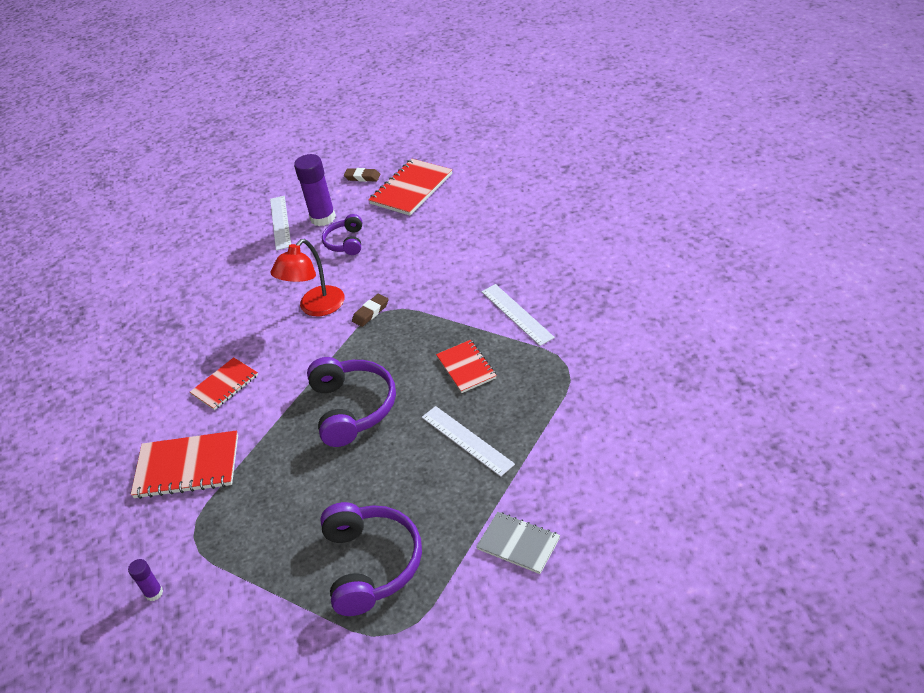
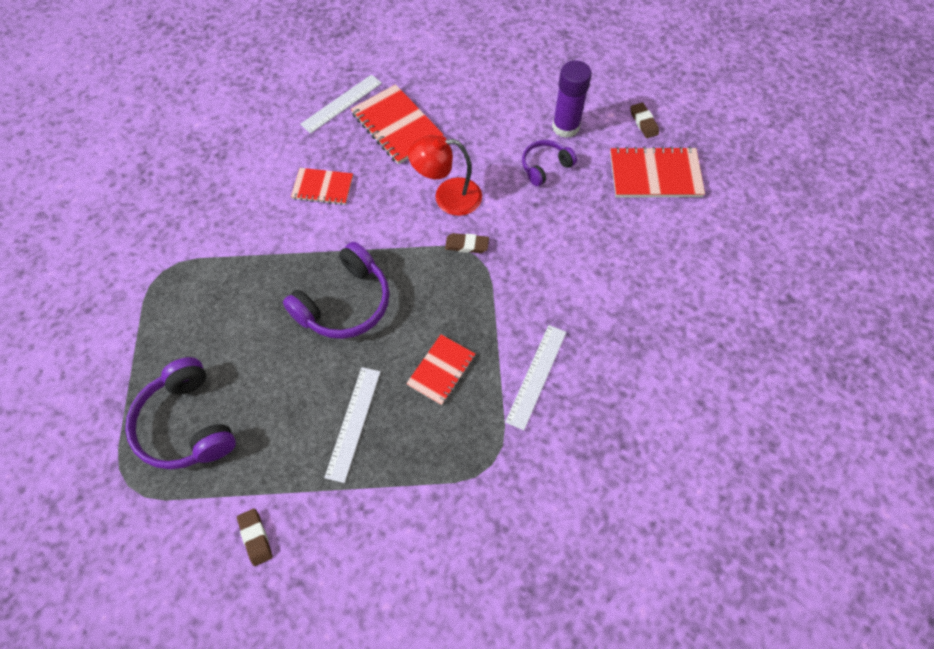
camera: 50 degrees right, 20 degrees up
(154, 593) = (100, 280): purple glue stick -> none
(187, 467) = (226, 220): red notebook -> red notebook (397, 126)
(280, 222) = (538, 97): white ruler -> white ruler (342, 104)
(372, 564) = (186, 424): purple headphones -> purple headphones turned 105 degrees clockwise
(518, 544) = (256, 537): grey notebook -> brown eraser

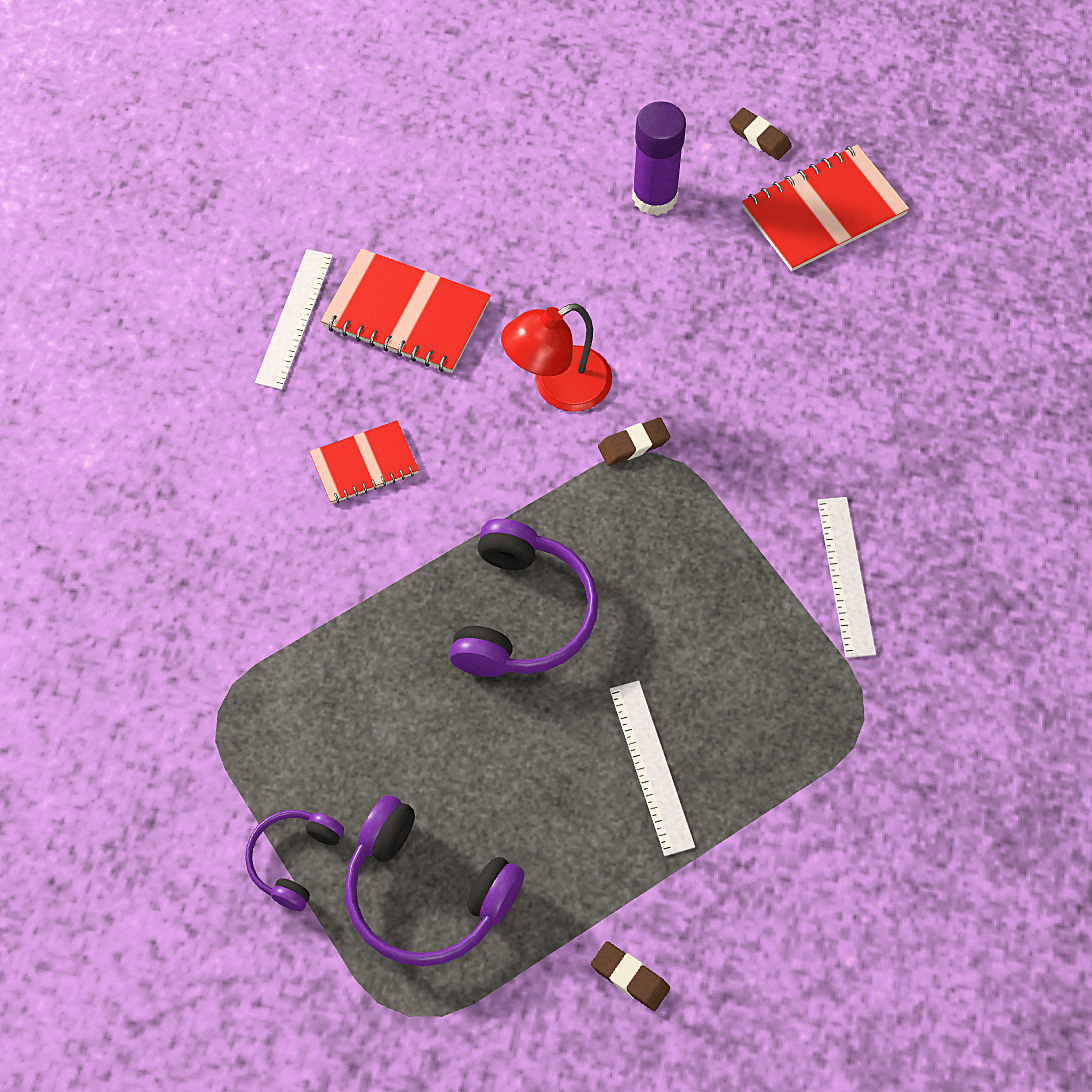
camera: 30 degrees left, 0 degrees up
(441, 370) = (718, 635): red notebook -> none
(545, 166) = (665, 272): purple headphones -> purple headphones (293, 860)

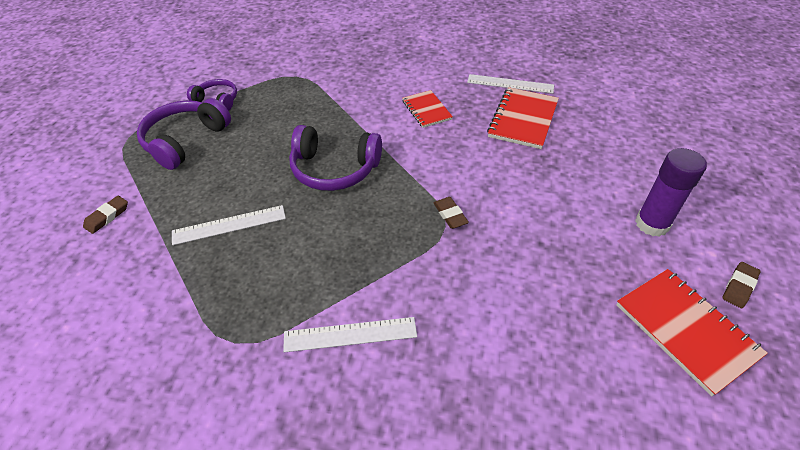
camera: 90 degrees right, 15 degrees down
(558, 387) = (487, 180): red lamp -> none

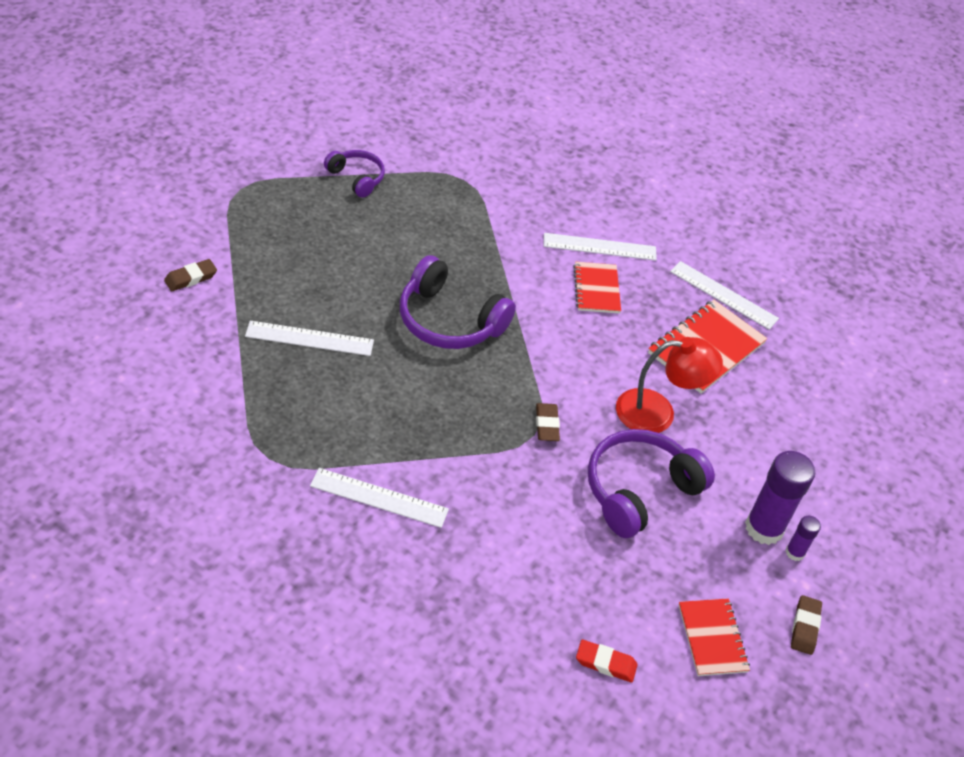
camera: 15 degrees right, 0 degrees up
(185, 141) = (300, 218): purple headphones -> purple headphones (639, 490)
(412, 84) = (599, 247): none -> white ruler
(521, 173) = (657, 412): none -> red lamp
(625, 397) = (605, 663): none -> red eraser
(685, 232) = (795, 552): none -> purple glue stick
(685, 330) = (712, 638): red notebook -> red notebook, size x0.63
(739, 287) = (805, 627): brown eraser -> brown eraser turned 45 degrees counterclockwise

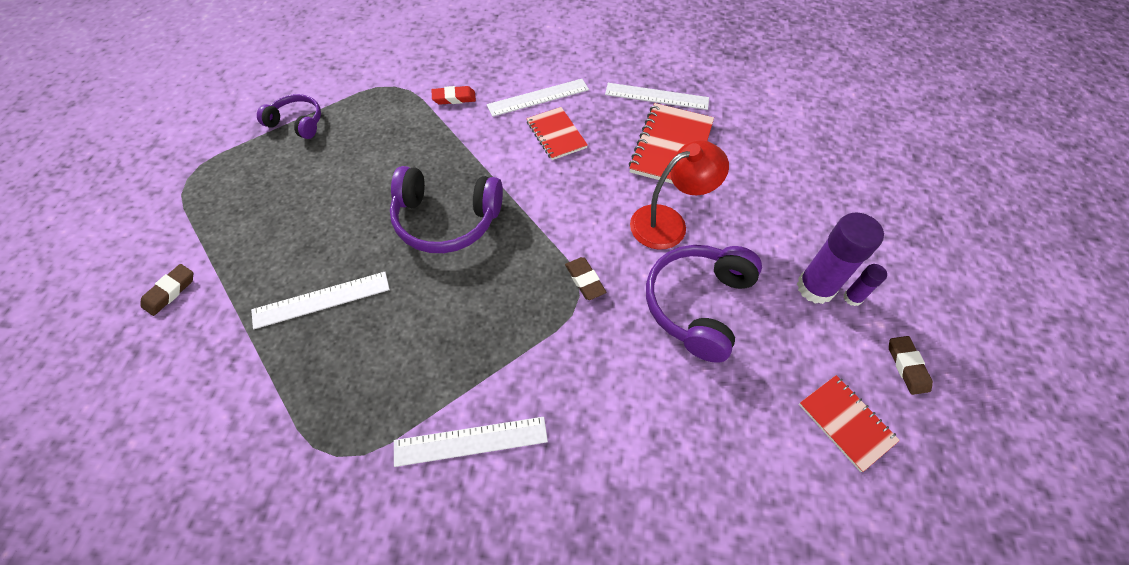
camera: 20 degrees left, 10 degrees up
(605, 663) = (777, 507): red eraser -> red eraser (454, 98)

